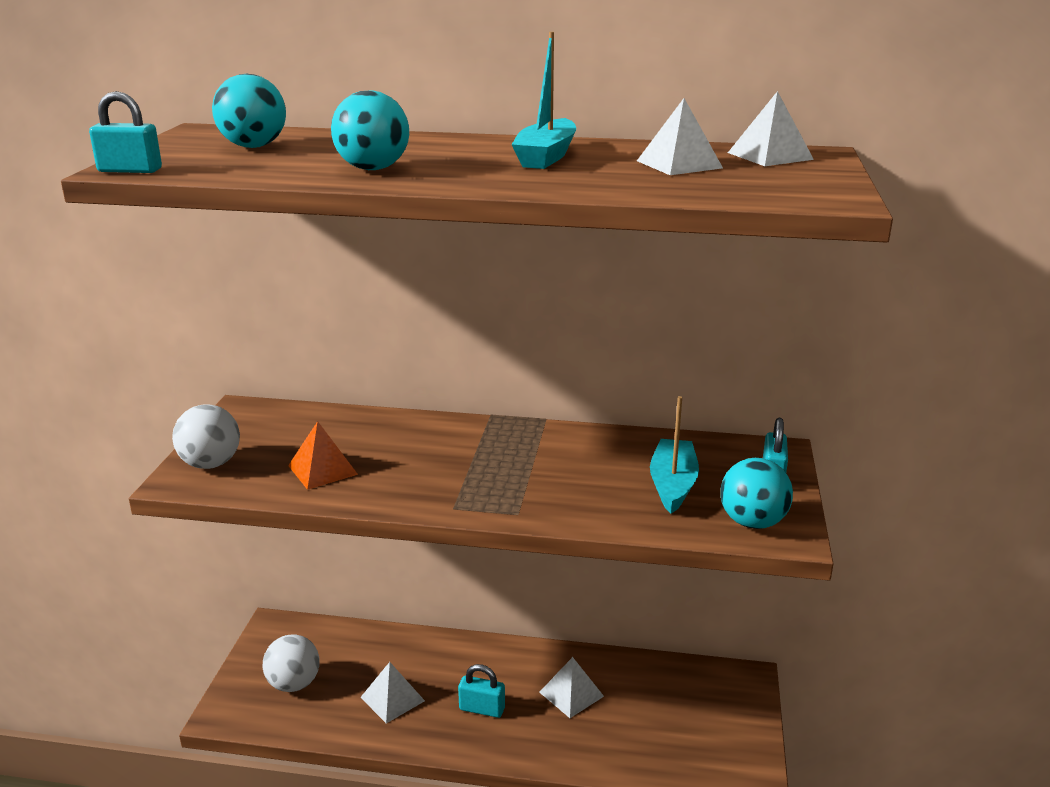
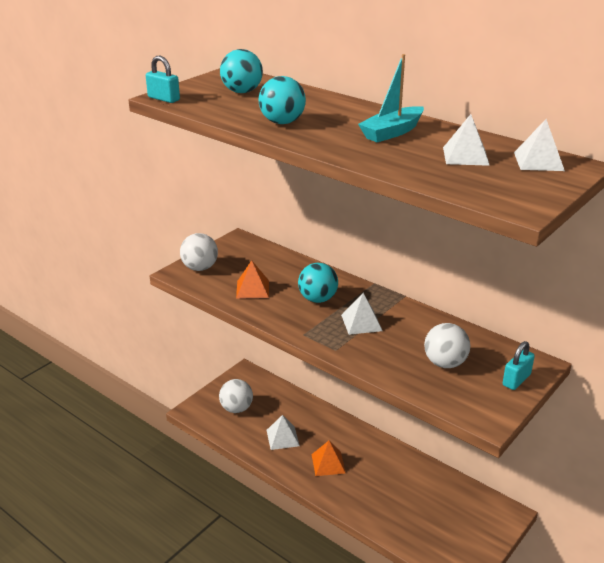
camera: 30 degrees right, 5 degrees up
(482, 709) = (328, 463): turquoise padlock -> orange pyramid
(571, 694) = (386, 476): white pyramid -> white pyramid (361, 322)
(673, 484) = (445, 363): turquoise boat -> white ball
(752, 522) = (472, 404): turquoise ball -> turquoise ball (317, 299)

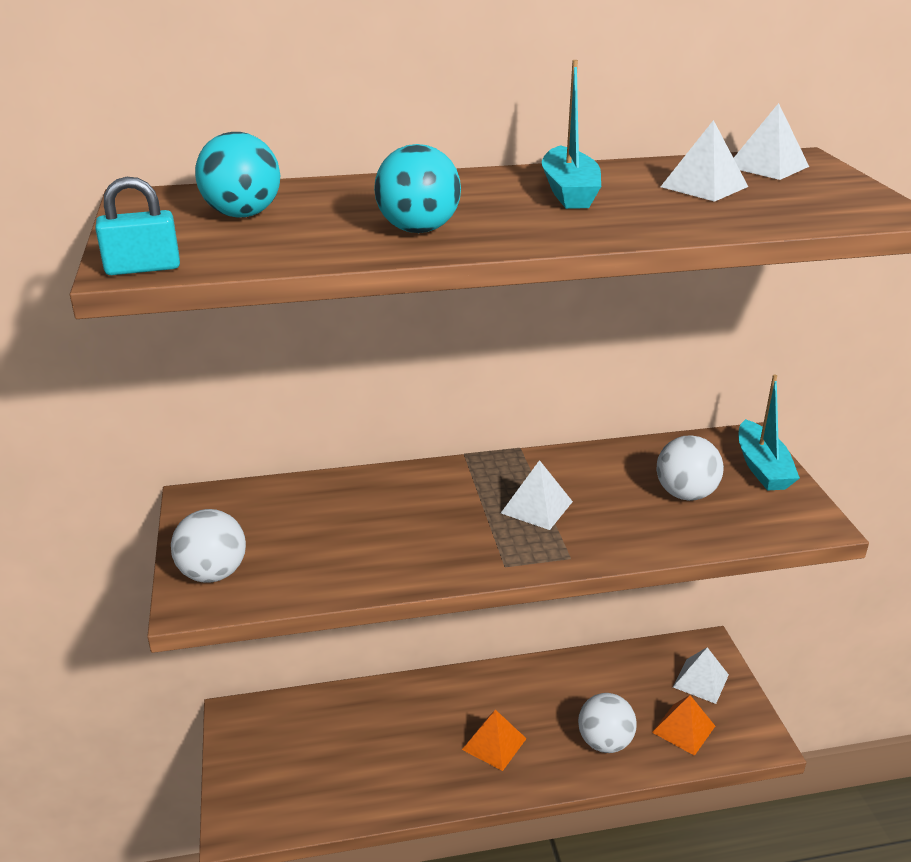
camera: 50 degrees left, 0 degrees up
(236, 408) = (293, 772): white ball -> white ball (604, 742)
(252, 289) = (341, 553): orange pyramid -> orange pyramid (683, 729)
(282, 438) = (402, 759): white pyramid -> white pyramid (701, 681)
(317, 299) = (441, 512): turquoise ball -> none
(516, 380) = (762, 467): turquoise padlock -> turquoise boat

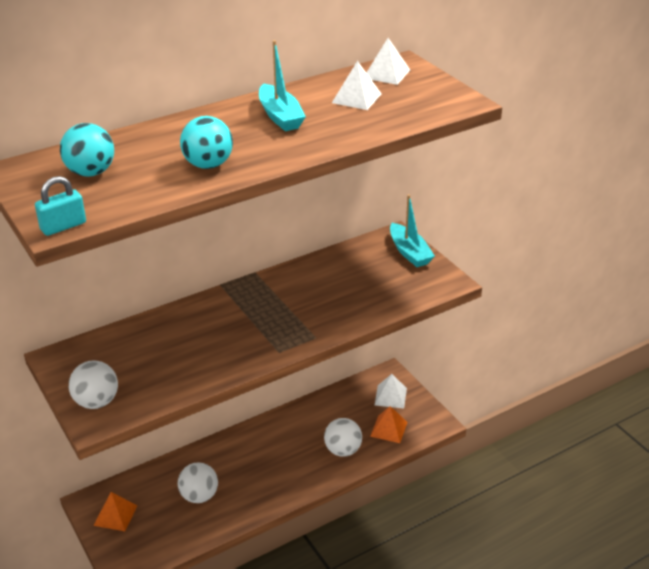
camera: 20 degrees left, 5 degrees up
(494, 744) = (273, 471): orange pyramid -> orange pyramid (115, 515)
(536, 507) = (282, 310): white pyramid -> none
(685, 494) = (369, 281): white ball -> white ball (199, 496)

